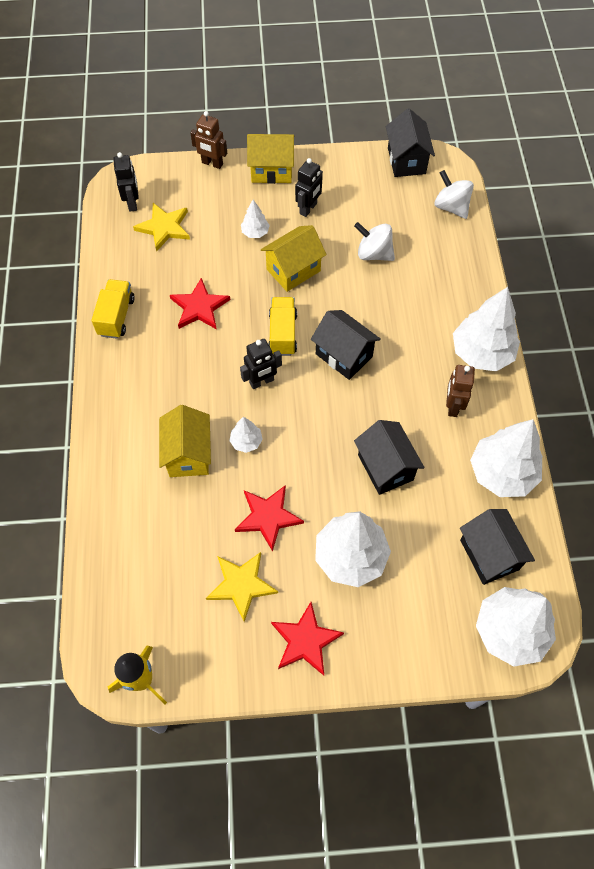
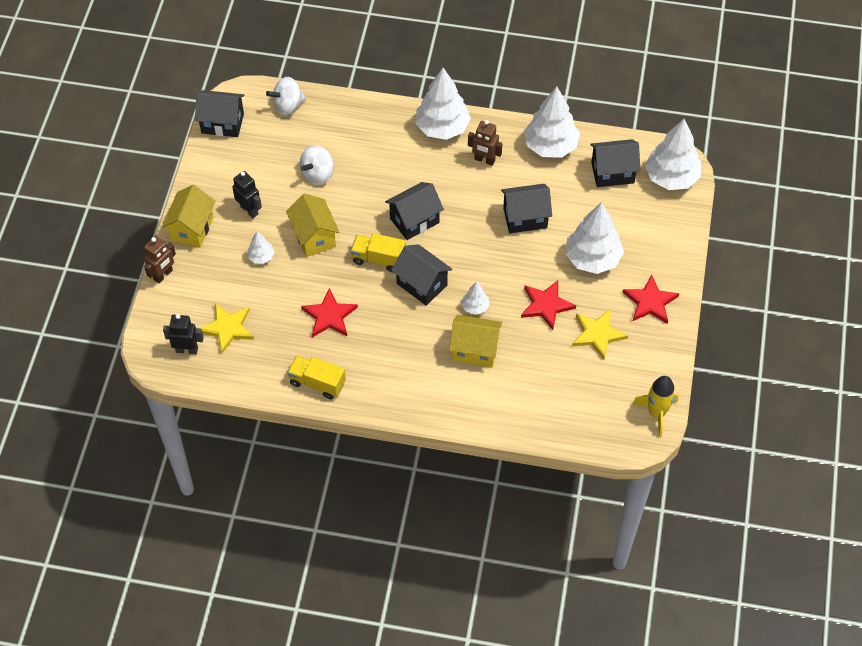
camera: 75 degrees left, 5 degrees down
(262, 382) = (422, 284): black robot -> black house

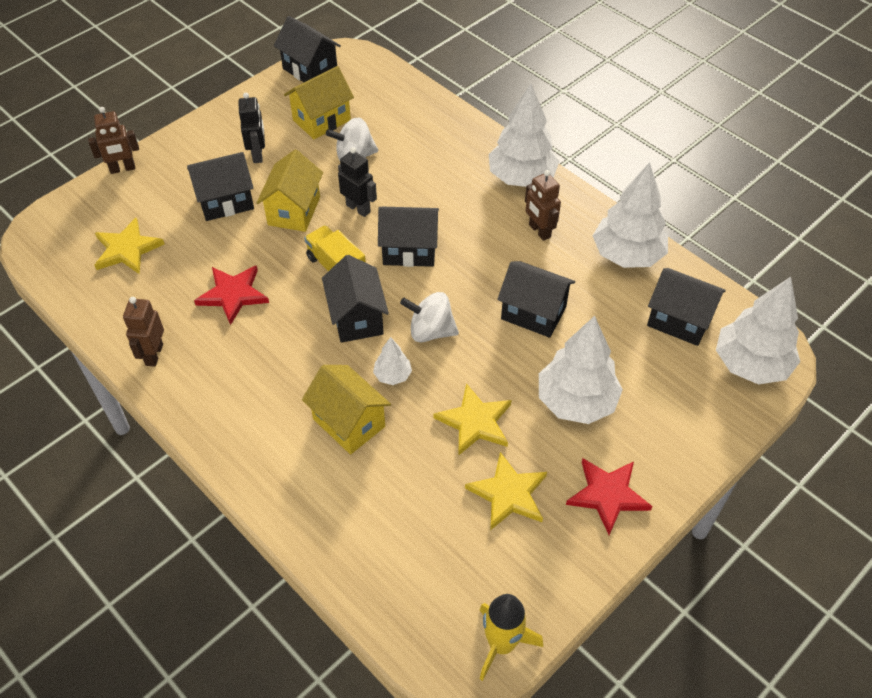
camera: 35 degrees right, 5 degrees down
(187, 350) = (70, 247): black robot -> black robot (358, 208)
(192, 229) = (190, 143): yellow house -> yellow house (321, 120)
(261, 257) = (225, 201): white tree -> black house
(288, 106) = (385, 84): white spinning top -> white spinning top (430, 331)
(317, 383) = (154, 354): yellow truck -> brown robot
(546, 305) = (475, 422): red star -> yellow star

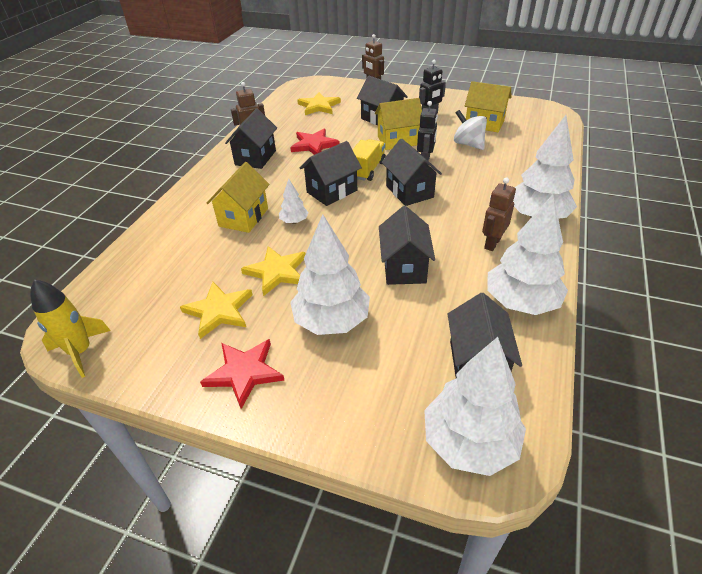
camera: 65 degrees right, 10 degrees down
(310, 70) = (521, 106): black house -> black house (255, 158)
(430, 331) = (345, 224): white spinning top -> none

